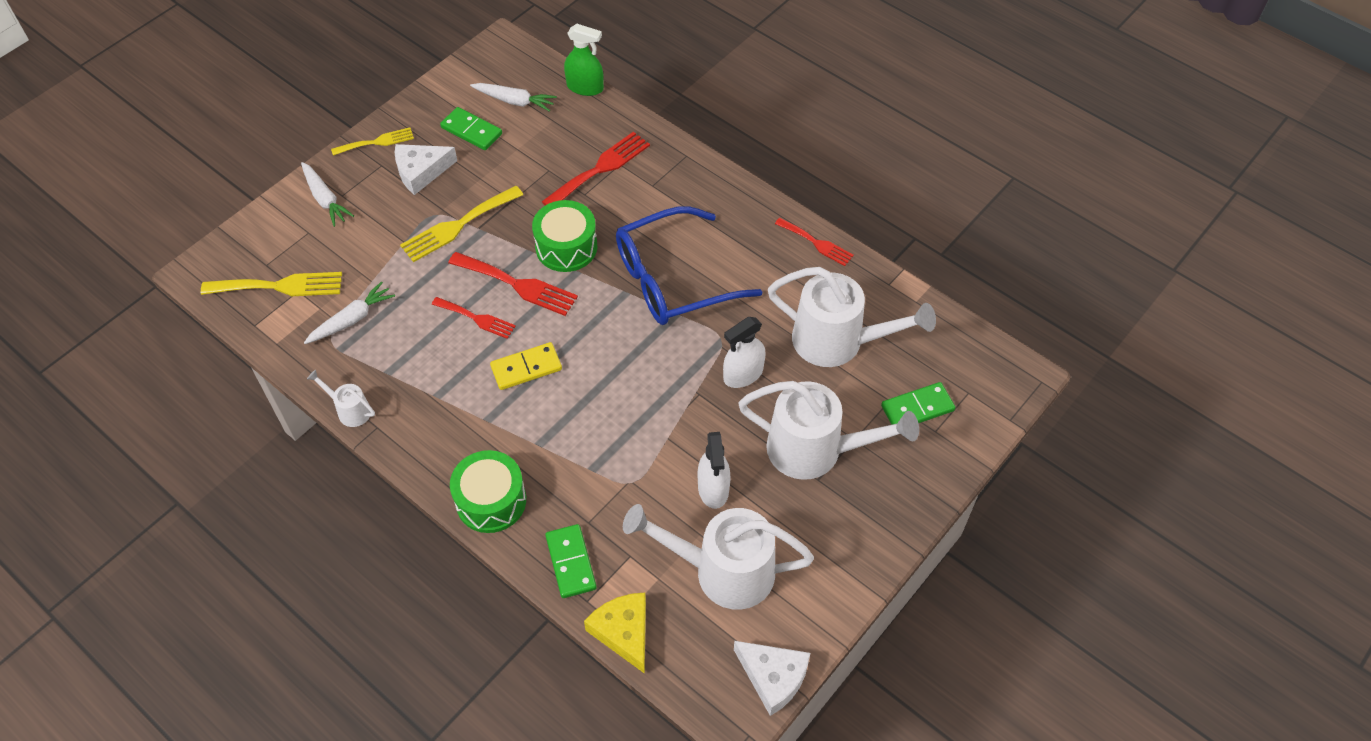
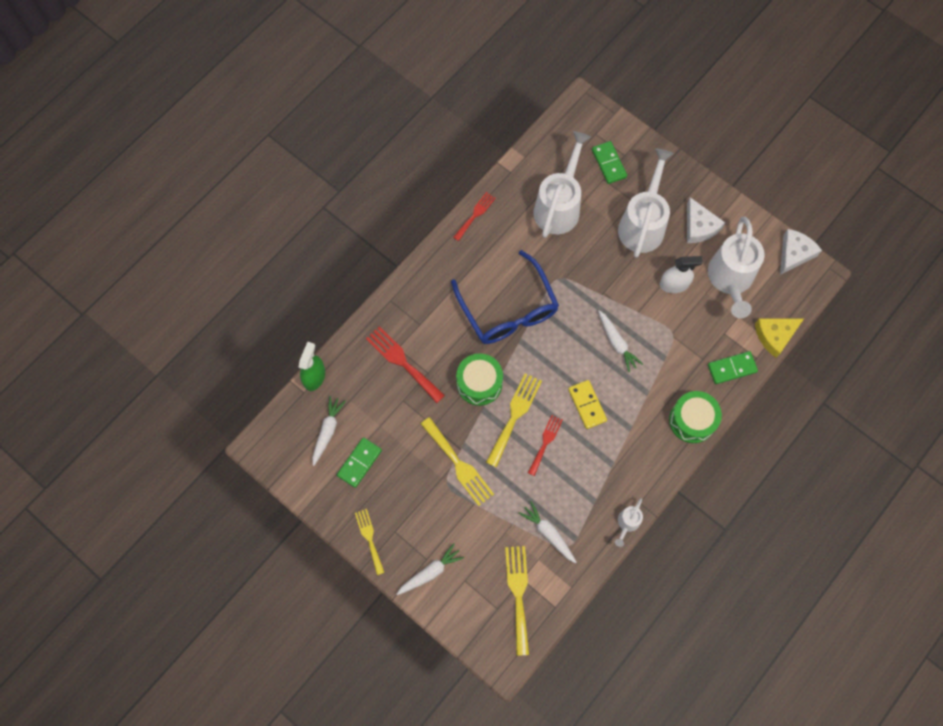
camera: 90 degrees left, 15 degrees up
(421, 172) = (402, 498): white cheese -> white cheese (699, 226)
(518, 285) = (514, 416): red fork -> yellow fork
(618, 408) = (617, 343): none -> white carrot
(743, 374) = (587, 265): white spray bottle -> none

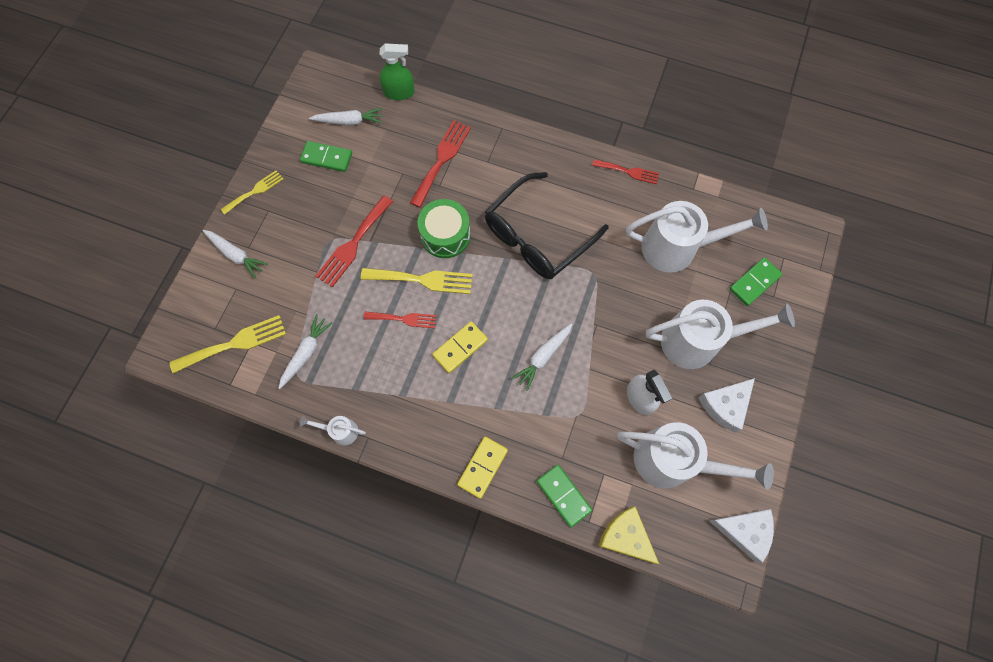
camera: 70 degrees right, 0 degrees up
(458, 464) = (353, 244): yellow fork -> red fork
(508, 309) = (537, 236): blue glasses -> black glasses
(692, 420) = (483, 467): green drum -> yellow domino
(730, 280) = (674, 461): white watering can -> white watering can turned 150 degrees counterclockwise

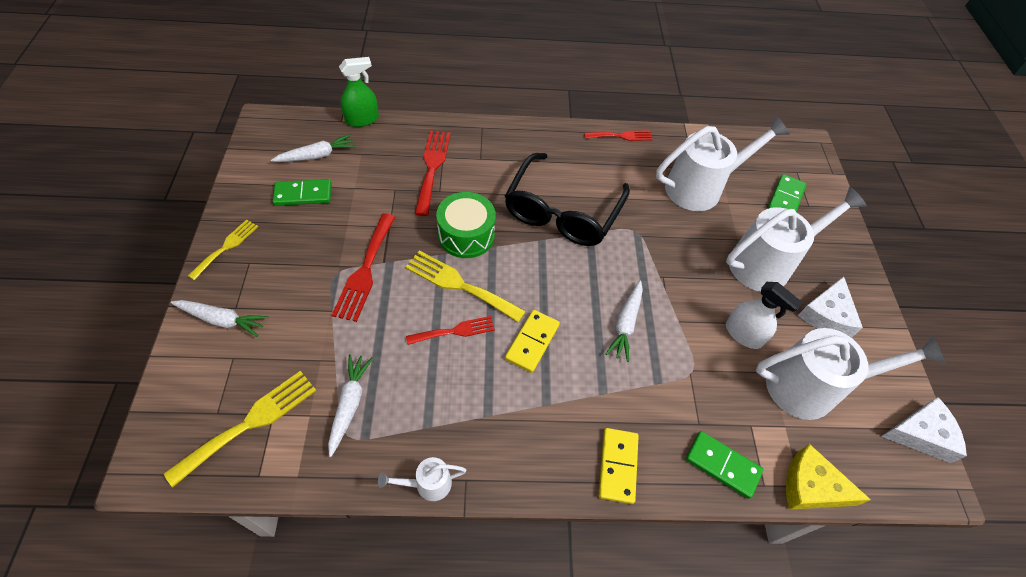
camera: 25 degrees left, 15 degrees down
(422, 280) = (459, 285): yellow fork -> yellow fork turned 135 degrees counterclockwise

